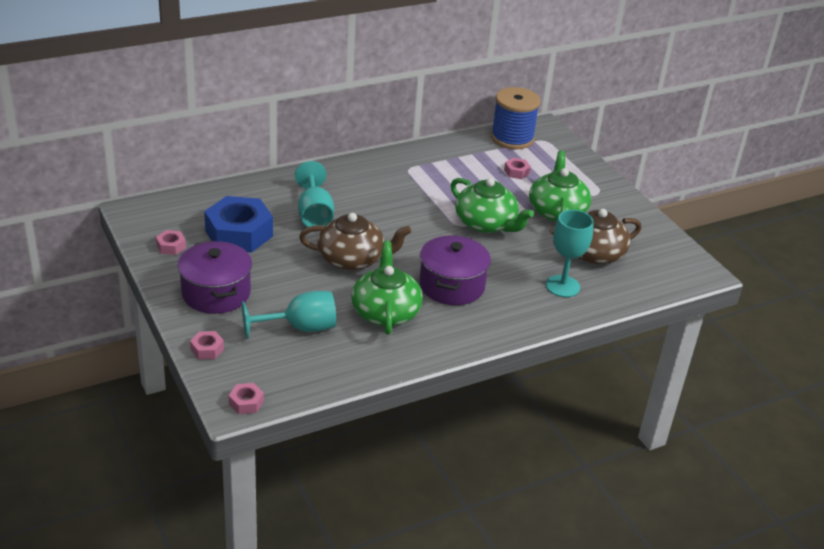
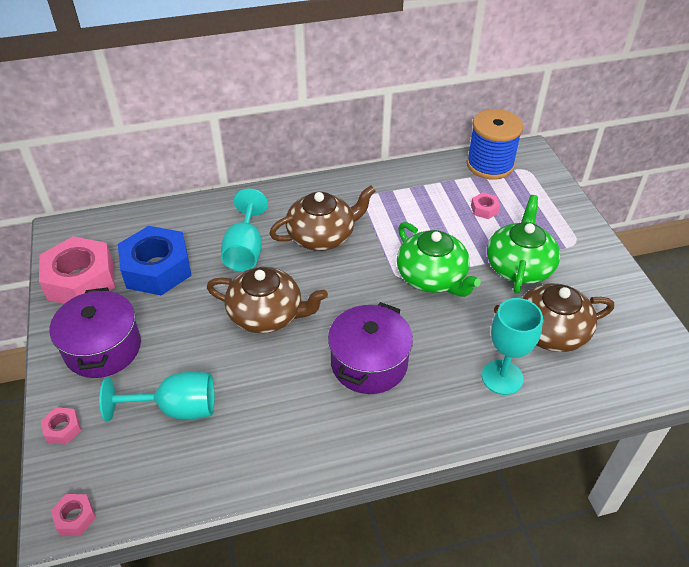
camera: 15 degrees right, 10 degrees up
(171, 246) = (81, 280): pink nut -> pink nut, size x2.34
(380, 200) = (322, 235): none -> brown teapot
(385, 312) = (281, 395): green teapot -> none

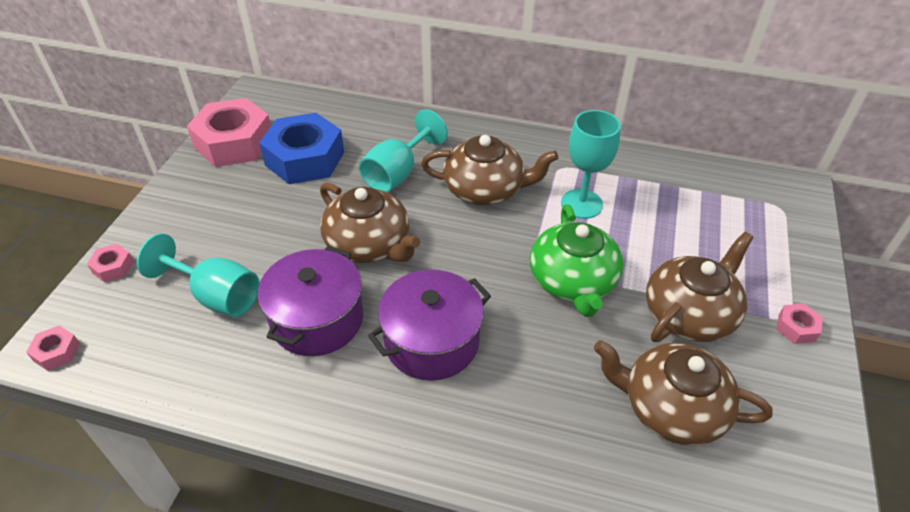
camera: 30 degrees right, 0 degrees up
(103, 348) = (202, 210): purple pot -> purple pot (317, 319)
(484, 209) = (692, 232): pink nut -> pink nut (796, 328)
(490, 165) = (736, 186): blue spool -> none
(502, 377) = (571, 432): turquoise goblet -> turquoise goblet (581, 204)
(519, 266) = (689, 314): green teapot -> brown teapot

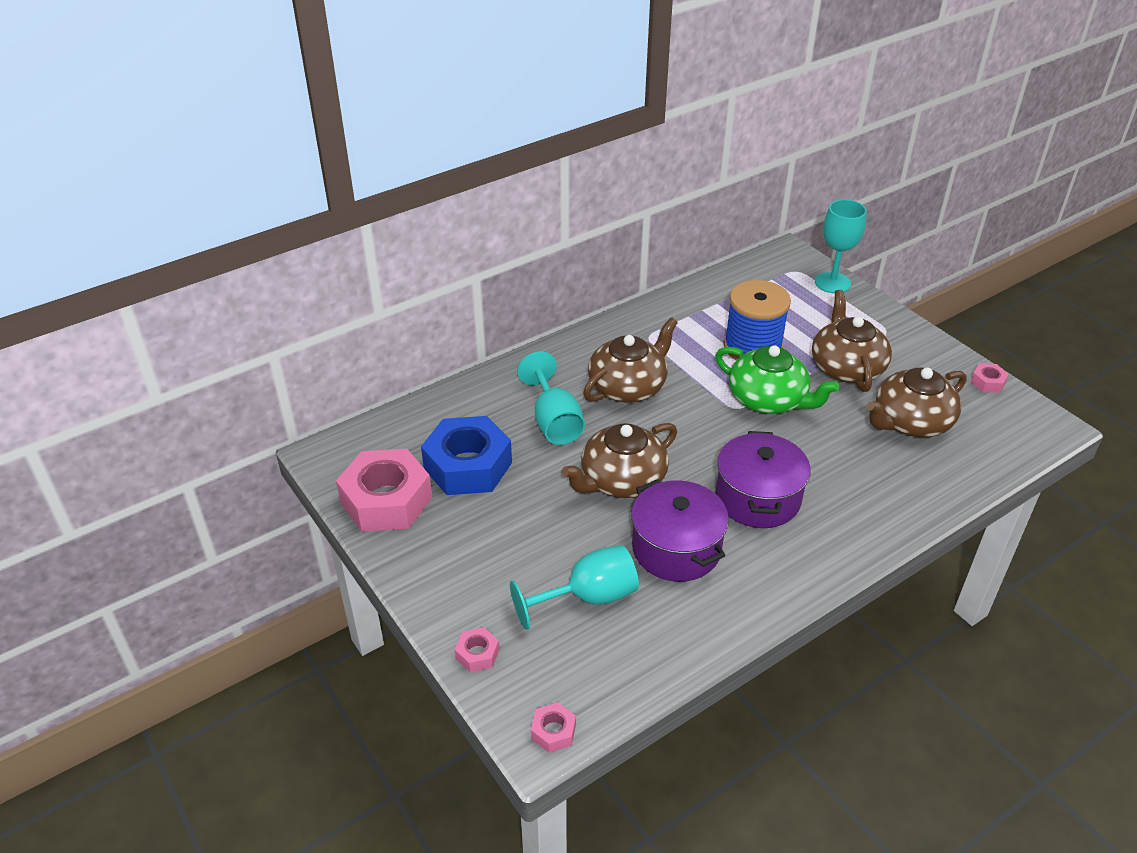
camera: 50 degrees left, 5 degrees down
(369, 244) = (621, 480): brown teapot -> brown teapot turned 150 degrees clockwise
(581, 204) = (698, 350): turquoise goblet -> turquoise goblet (832, 283)
(631, 235) = (752, 347): none -> blue spool
(796, 328) = (897, 333): pink nut -> pink nut (987, 382)

